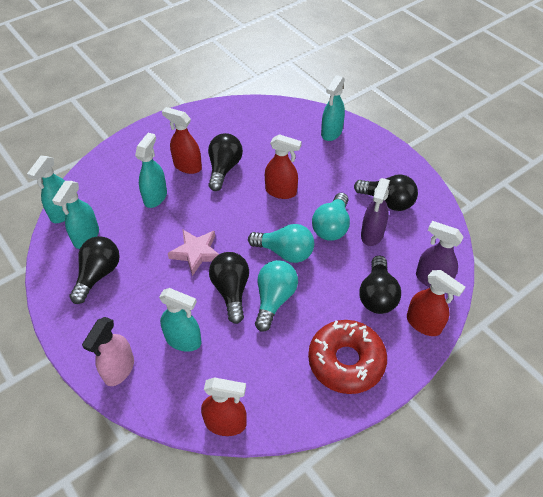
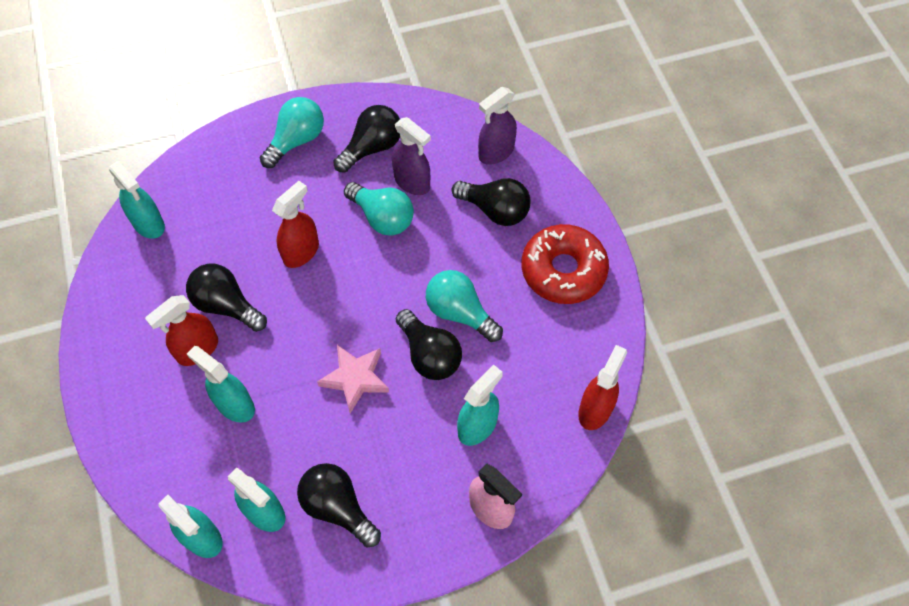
camera: 70 degrees left, 10 degrees up
(231, 291) = (429, 355): black light bulb -> black light bulb turned 135 degrees counterclockwise
(285, 252) = (398, 279): turquoise light bulb -> turquoise light bulb (296, 140)
(331, 132) = (229, 161): turquoise spray bottle -> turquoise spray bottle (148, 224)
(424, 324) = (545, 183): red spray bottle -> none

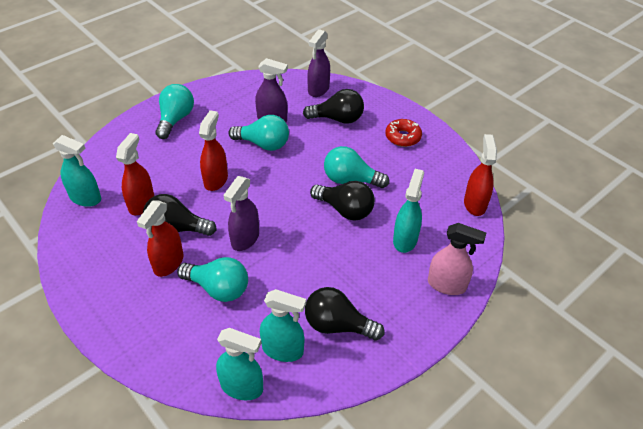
camera: 25 degrees left, 15 degrees down
(204, 255) = (141, 203): none -> red spray bottle
(234, 405) = (218, 288): turquoise spray bottle -> turquoise light bulb
(294, 350) = (245, 239): none -> purple spray bottle
(355, 378) = (301, 241): pink star -> none
(372, 148) = (232, 109): black light bulb -> none
(563, 270) = (403, 137): red donut -> red donut, size x0.59

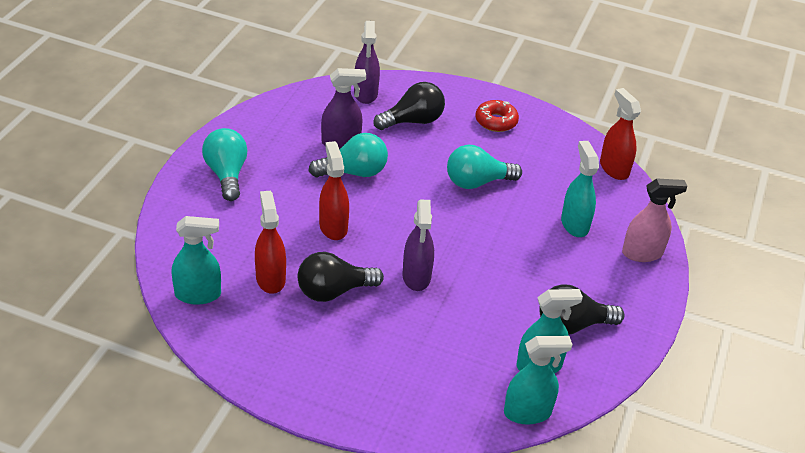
camera: 30 degrees left, 5 degrees down
(168, 263) = (356, 329): red spray bottle -> none
(218, 288) = (429, 334): turquoise light bulb -> none
(345, 210) = (495, 214): black light bulb -> none

